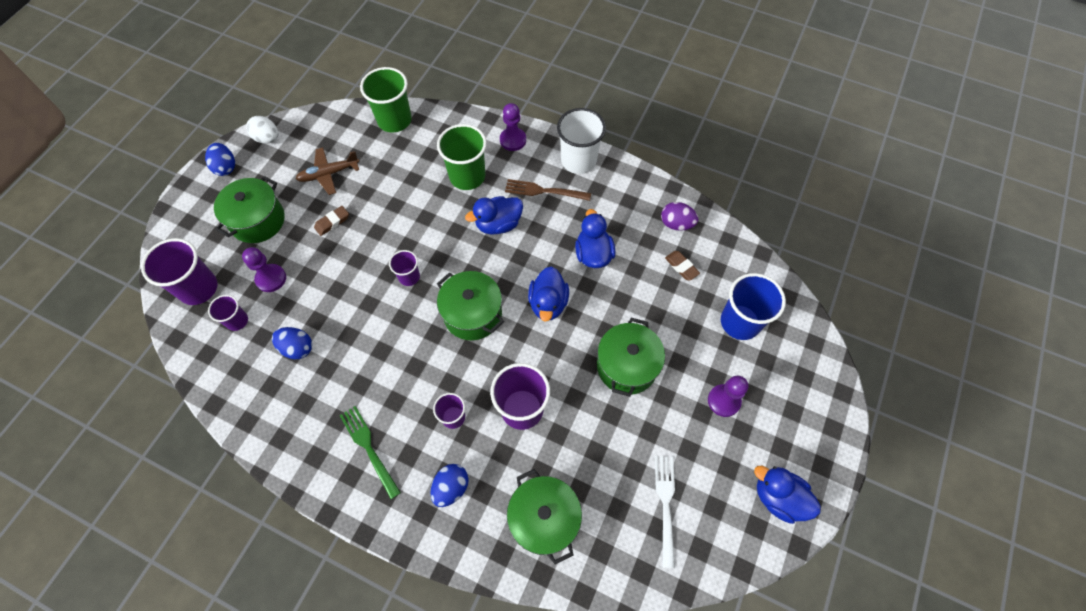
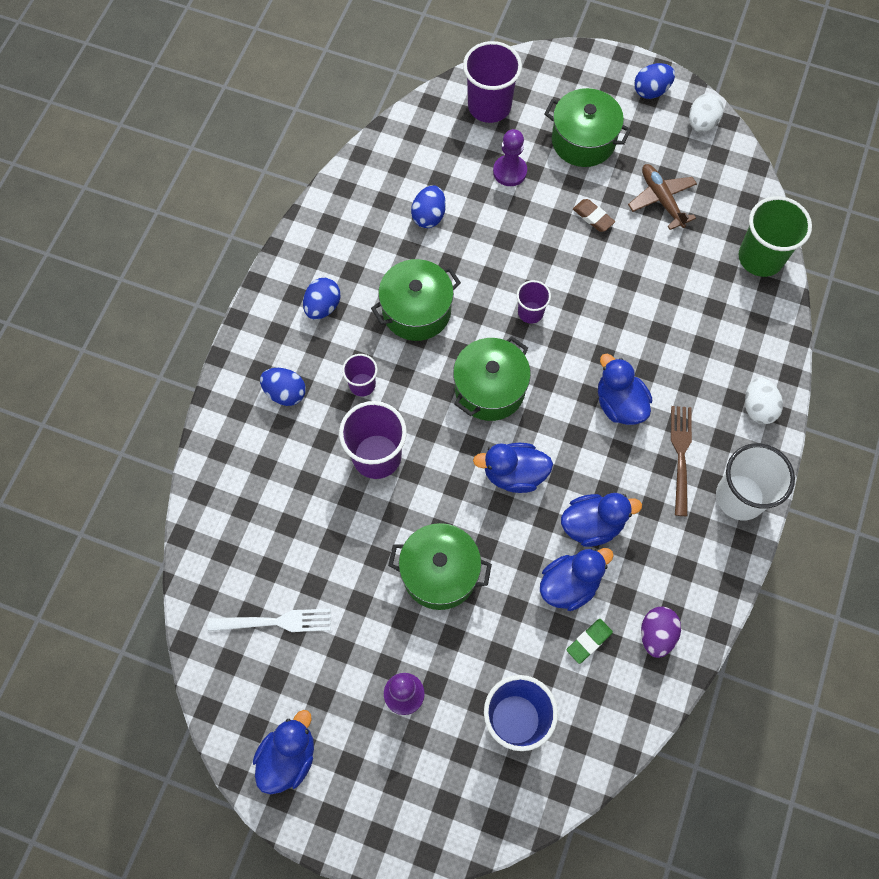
camera: 85 degrees right, 5 degrees up
(237, 321) = (455, 152): purple cup -> none
(369, 448) = (323, 306): green fork -> blue egg
(467, 176) = (687, 358): green cup -> none
(513, 140) = (758, 407): purple pawn -> white egg
(544, 519) = (256, 490): green pot -> green pot (416, 311)
(638, 274) = (569, 584): none -> blue duck
(681, 267) = (589, 641): brown eraser -> green eraser

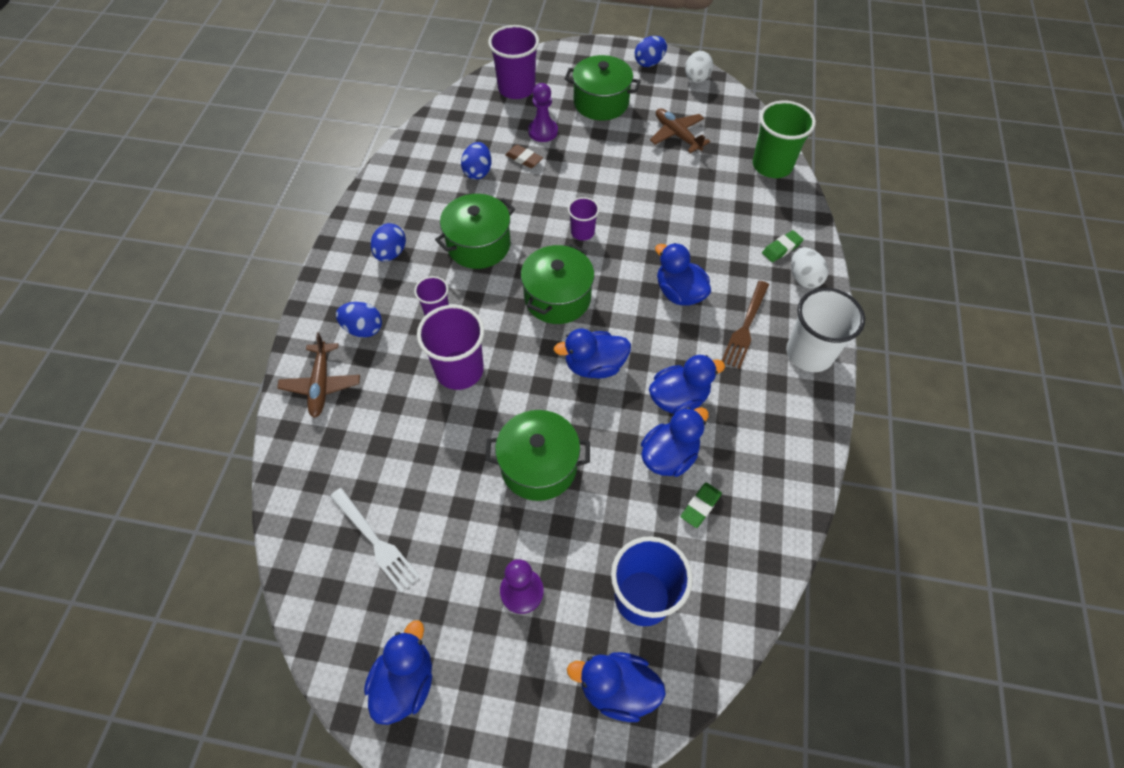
camera: 10 degrees left, 10 degrees down
(238, 449) = (321, 384): none -> brown plane
(275, 622) = (375, 541): white fork -> white fork turned 60 degrees clockwise
(475, 798) = (617, 688): none -> blue duck
(593, 217) = (622, 155): brown eraser -> brown eraser (524, 159)
(656, 634) = (765, 488): purple egg -> none
(680, 455) = (745, 327): brown fork -> brown fork turned 150 degrees counterclockwise
(743, 367) = (781, 248): none -> green eraser

